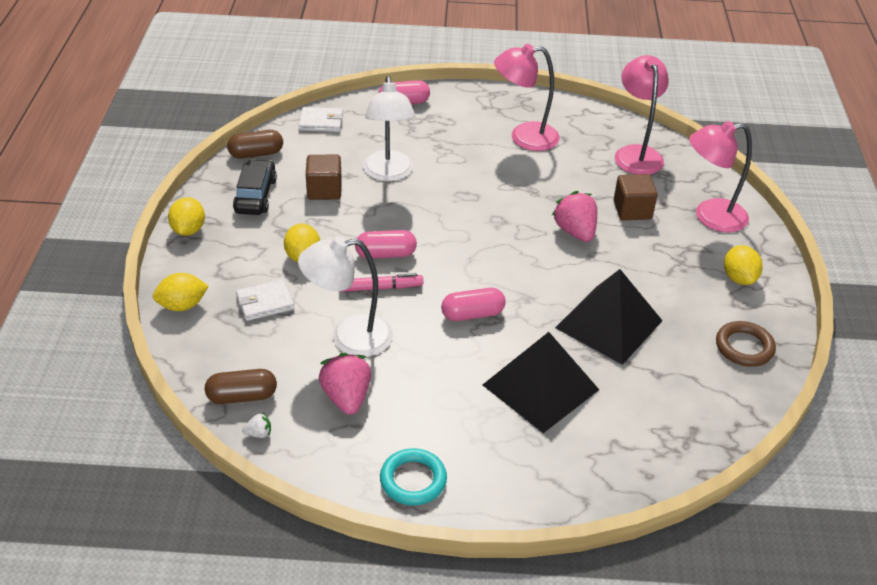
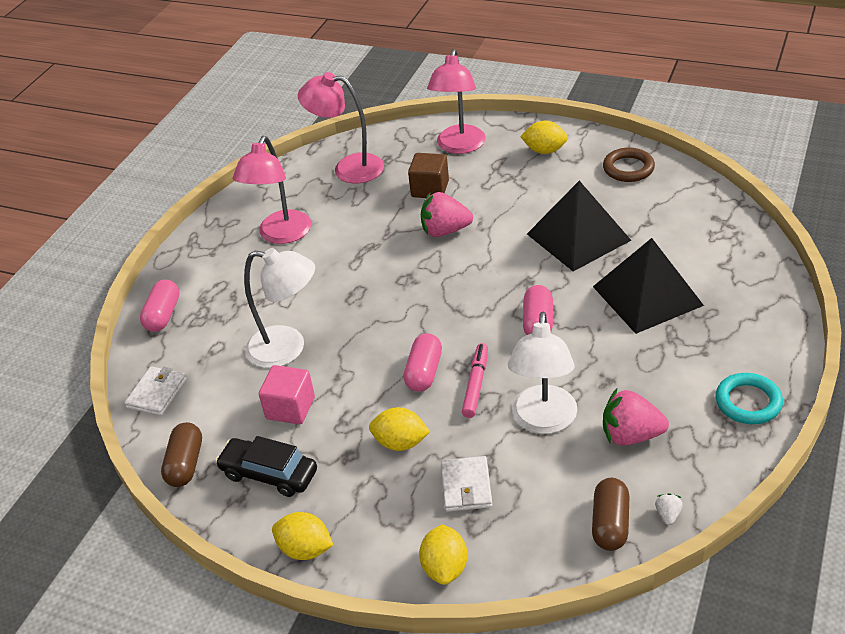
camera: 65 degrees left, 0 degrees up
(324, 190) = (290, 408): brown cube -> pink cube

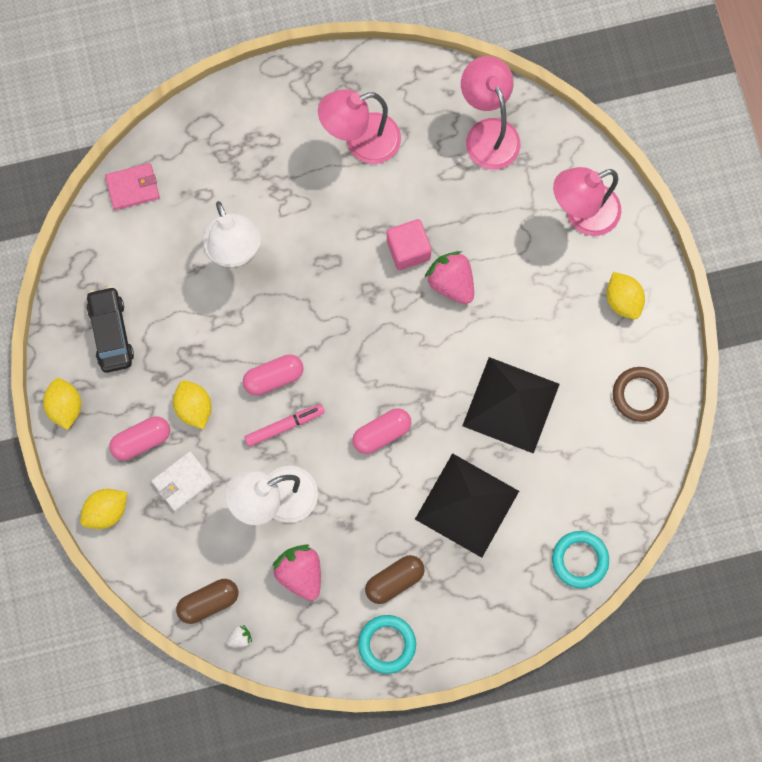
camera: 50 degrees right, 35 degrees up
(157, 393) = (133, 188): white wallet -> pink wallet
(163, 315) = (212, 122): pink capsule -> pink capsule (142, 440)
(185, 464) = (84, 265): brown capsule -> brown capsule (394, 580)
(290, 408) = (178, 301): pink cube -> pink cube (408, 250)
(430, 189) = (501, 230): brown cube -> none
(747, 249) = (579, 560): none -> turquoise ring

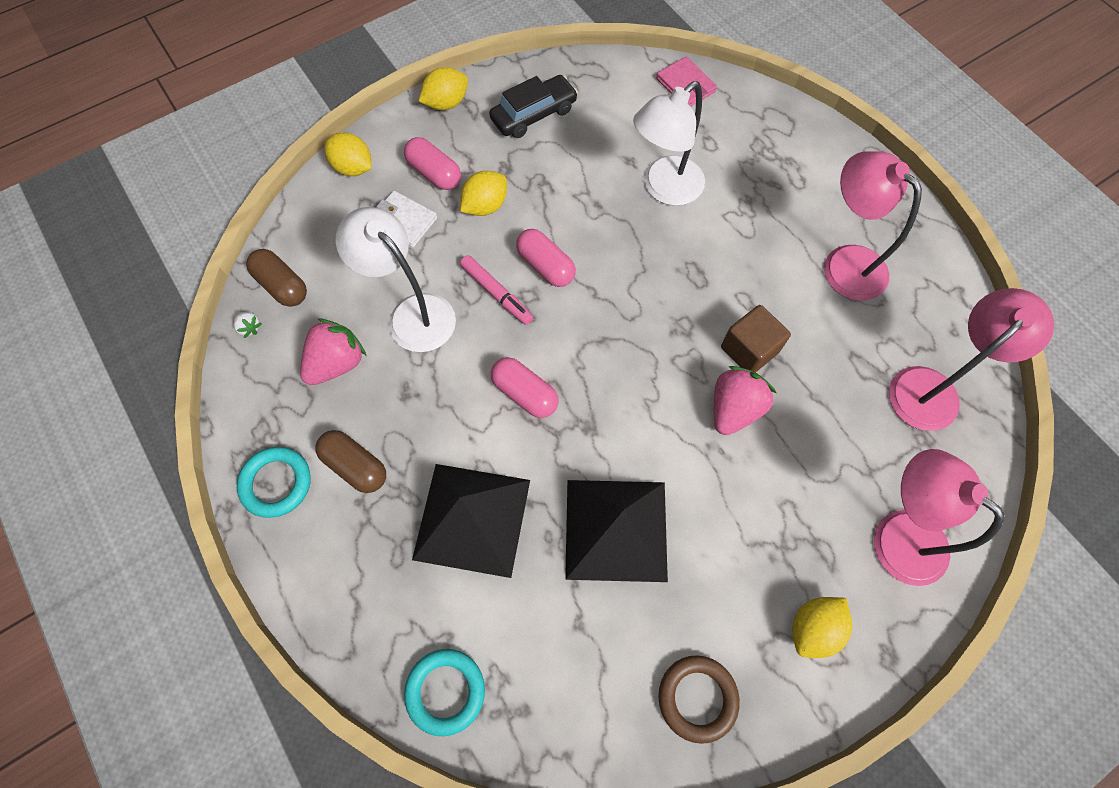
camera: 70 degrees right, 10 degrees down
(408, 250) = (749, 350): pink cube -> brown cube

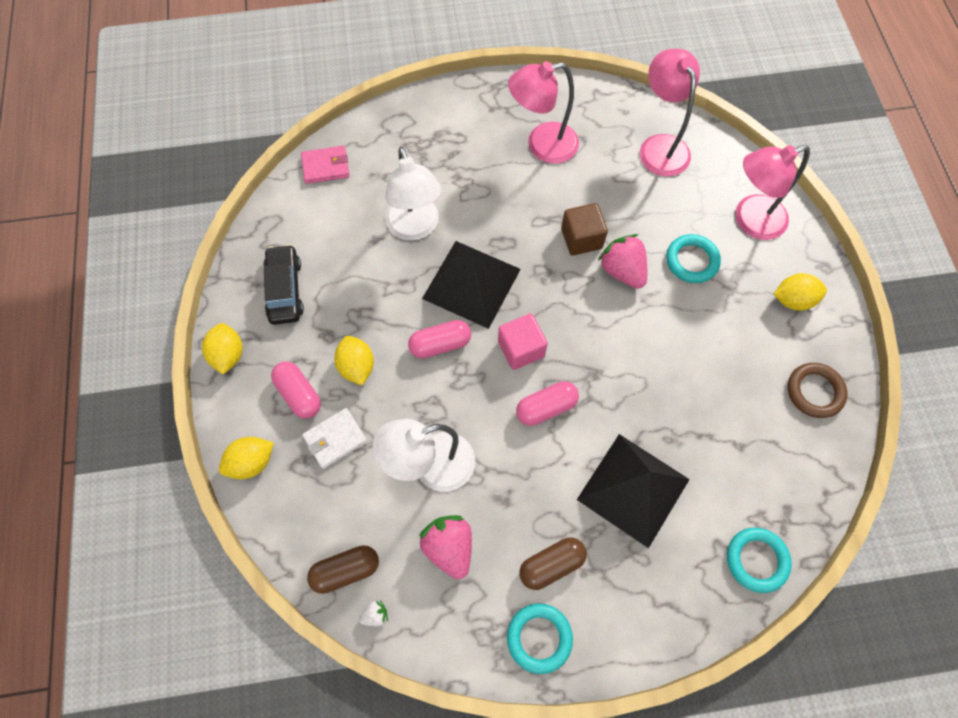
camera: 65 degrees left, 0 degrees up
(434, 173) = (299, 394): pink capsule -> pink capsule turned 75 degrees clockwise
(496, 293) = (446, 392): pink marker -> none
(580, 342) = (521, 349): none -> pink cube
(616, 529) = (681, 390): black pyramid -> black pyramid (471, 283)
(794, 482) = (692, 261): none -> turquoise ring
(813, 628) = (793, 300): yellow lemon -> yellow lemon turned 75 degrees counterclockwise

